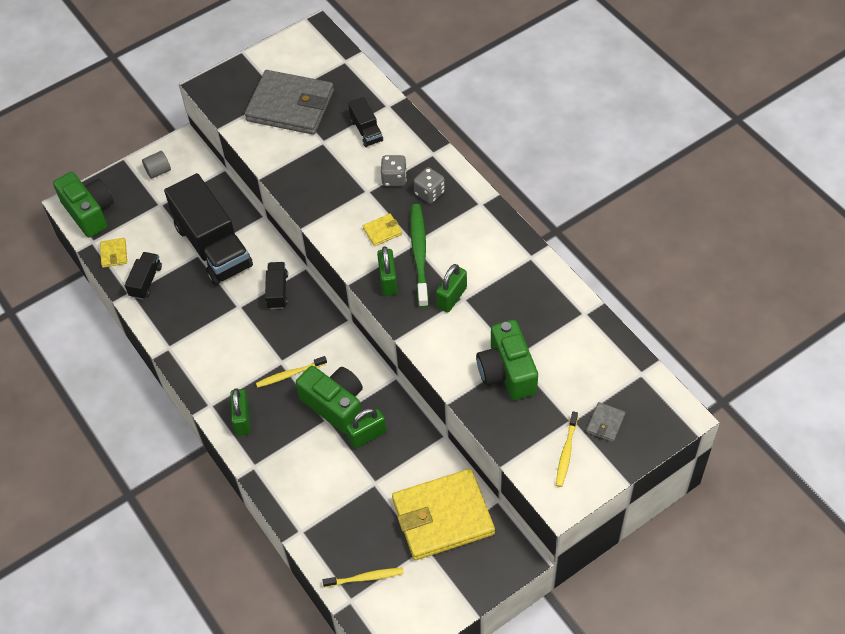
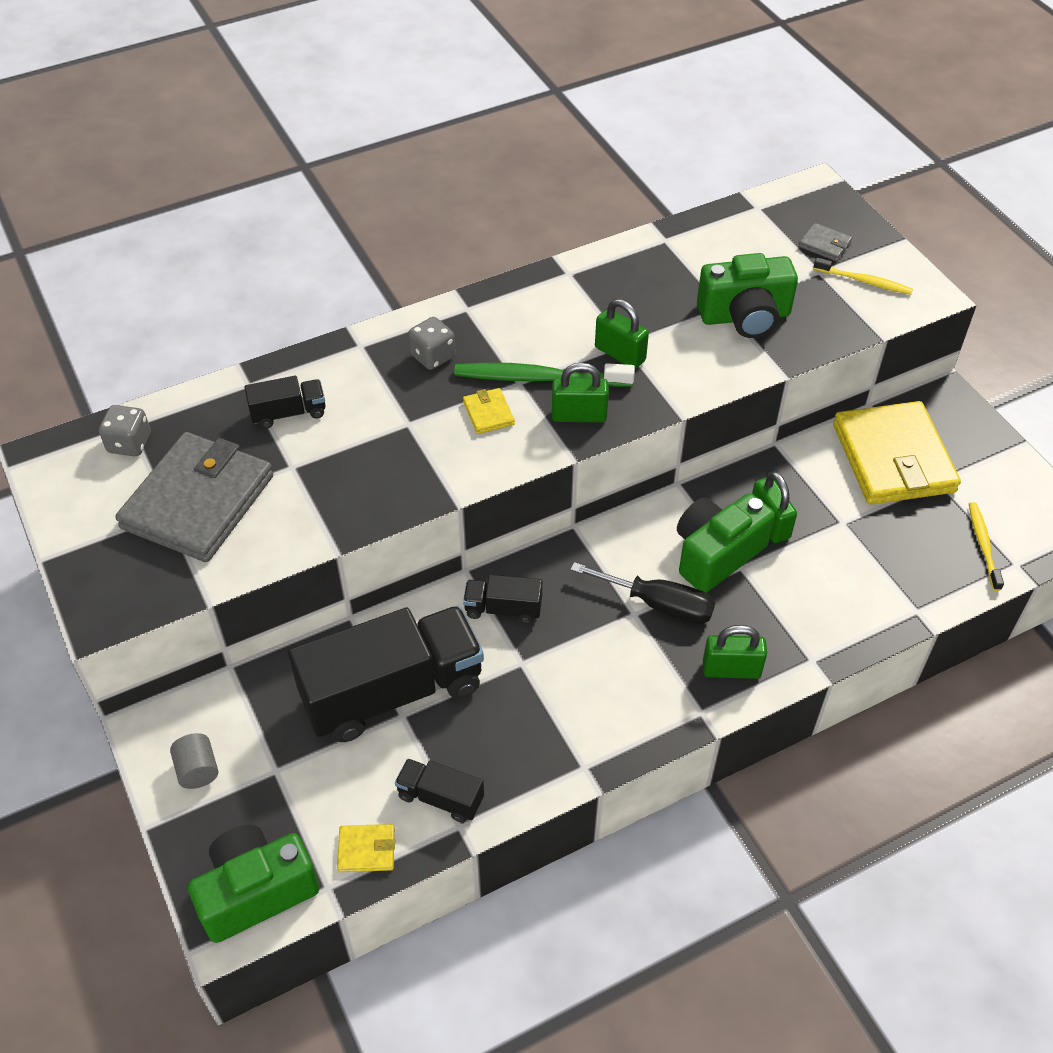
camera: 85 degrees left, 5 degrees down
(289, 374) = (658, 604): yellow toothbrush -> black screwdriver
(394, 178) = (393, 391): grey dice -> grey dice (129, 443)

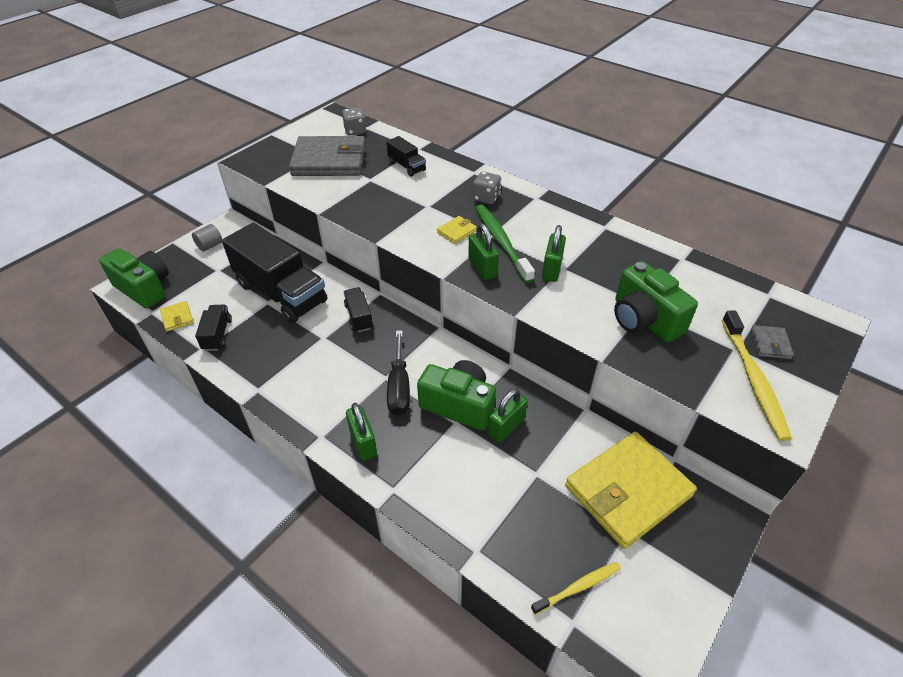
camera: 65 degrees right, 5 degrees down
(864, 281) = (753, 380): yellow toothbrush -> yellow toothbrush, size x1.68

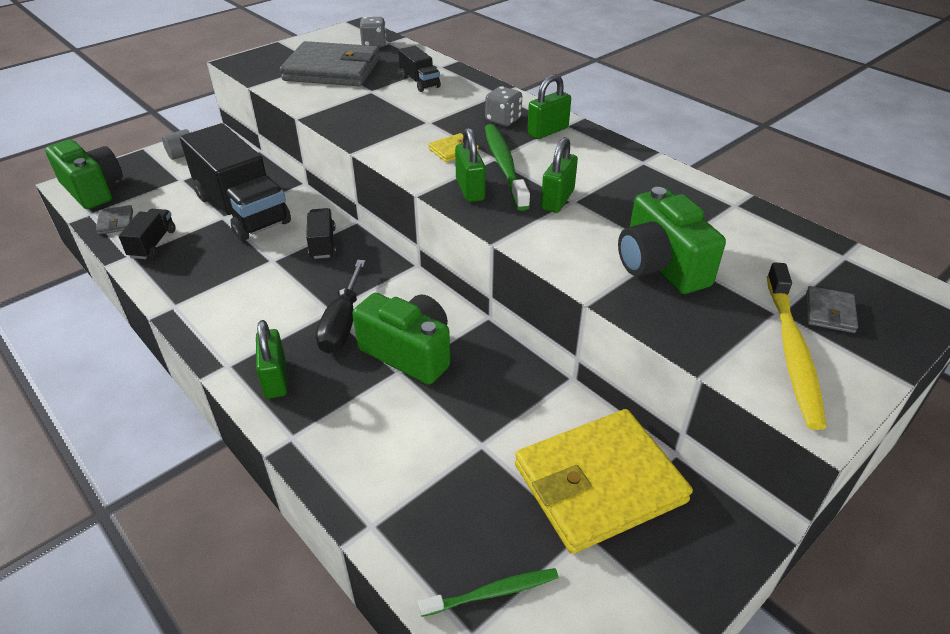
camera: 10 degrees right, 5 degrees down
(177, 318) = (116, 222): yellow wallet -> grey wallet
(506, 427) = (460, 385): green padlock -> green padlock (548, 131)
(578, 587) = (493, 593): yellow toothbrush -> green toothbrush

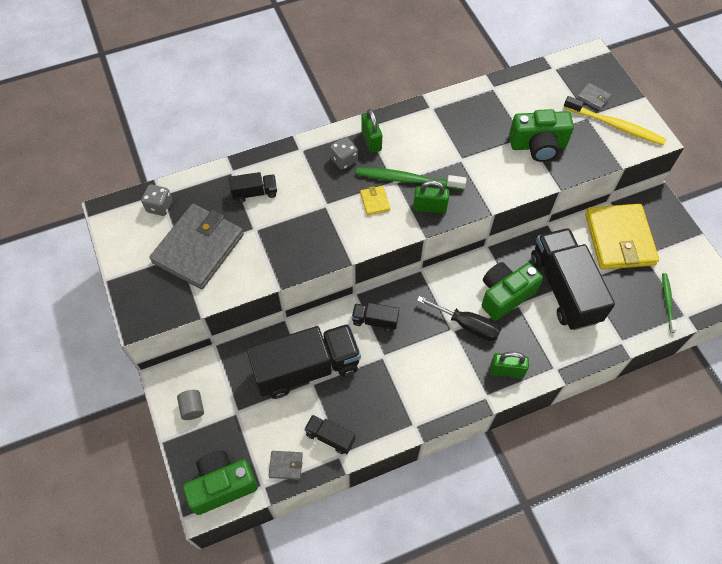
camera: 70 degrees left, 20 degrees up
(452, 421) = (564, 288): none -> black truck
(557, 200) = (458, 166): green padlock -> none

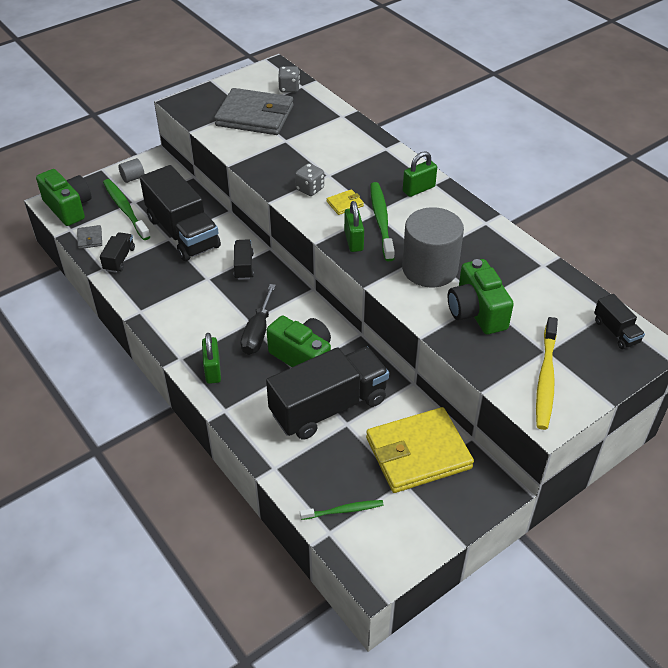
camera: 75 degrees right, 15 degrees down
(246, 422) = (125, 209): none -> green toothbrush
(255, 193) = (324, 133): black truck -> black truck (616, 331)
(344, 160) = (386, 176): grey dice -> grey dice (310, 189)
(480, 162) = (430, 269): none -> grey cylinder
(593, 98) = (580, 353): grey wallet -> none

